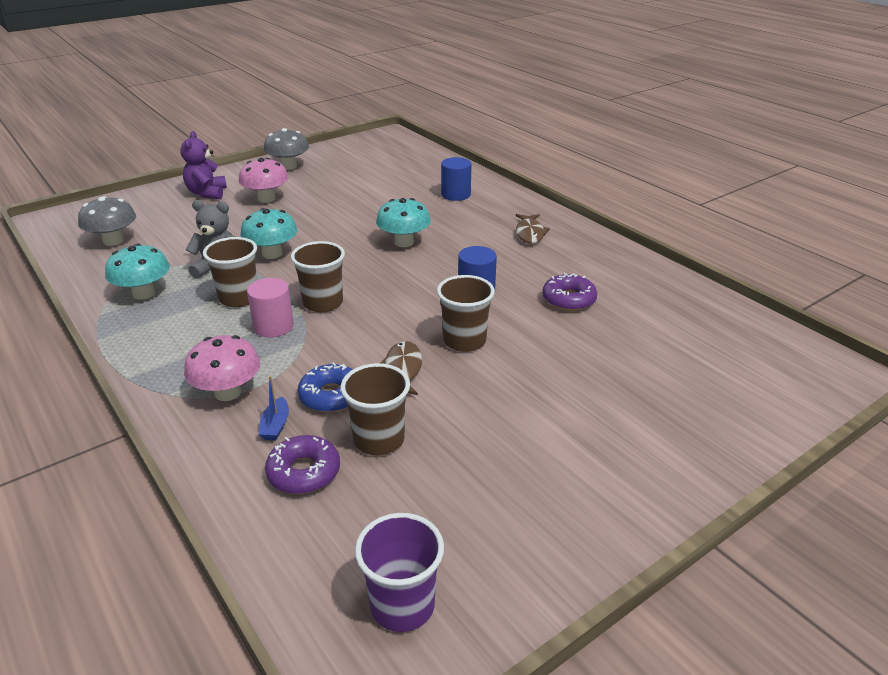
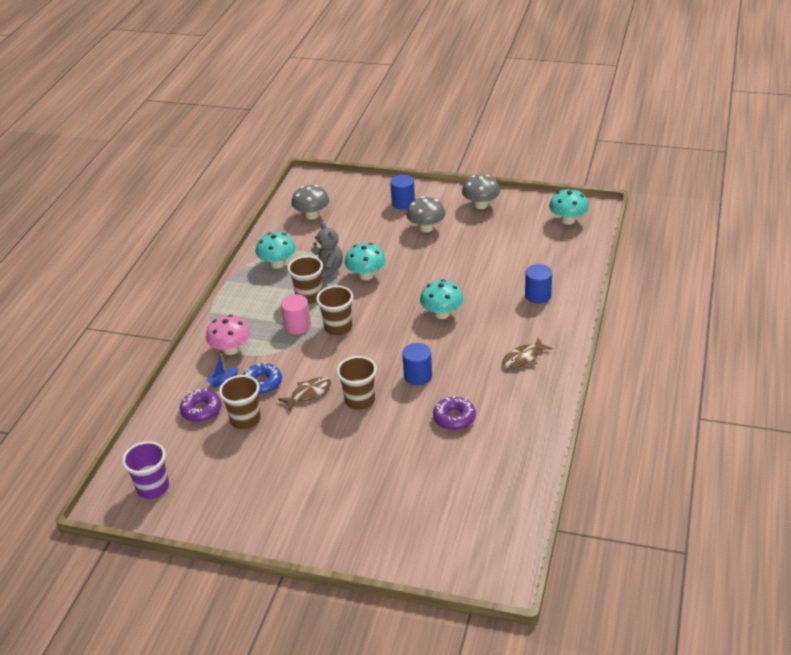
camera: 55 degrees right, 5 degrees up
(207, 193) = (403, 203): purple teddy bear -> blue cylinder
(266, 199) = (426, 228): pink mushroom -> grey mushroom
(382, 147) = (568, 220): none -> turquoise mushroom

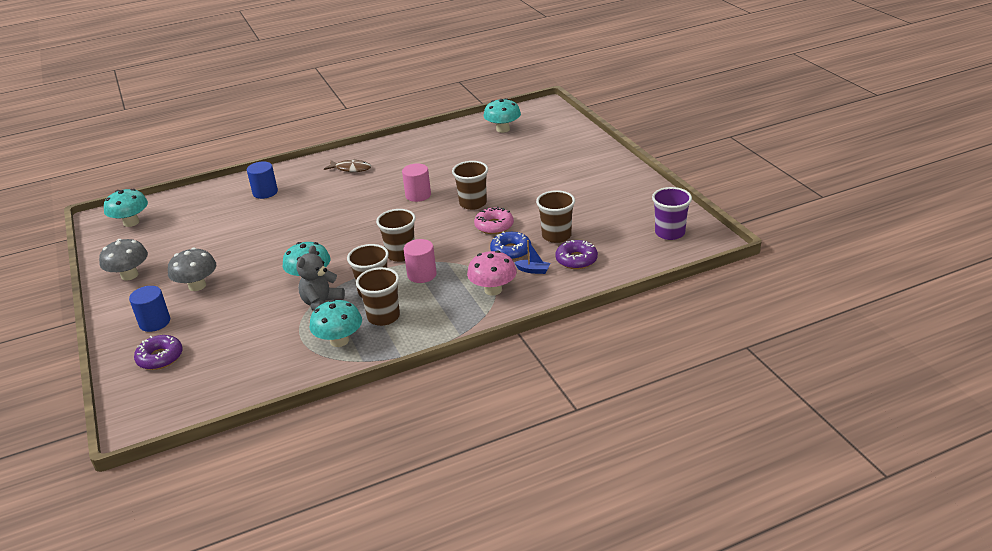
camera: 130 degrees left, 5 degrees down
(275, 289) = (383, 317): none -> brown cup
(308, 393) = (494, 226): brown fish -> pink donut
(312, 215) = (224, 371): grey mushroom -> none
(418, 376) = (418, 195): blue cylinder -> pink cylinder
(442, 314) = (331, 219): turquoise mushroom -> turquoise mushroom (503, 129)
(454, 418) = (444, 165): purple donut -> purple donut (160, 358)

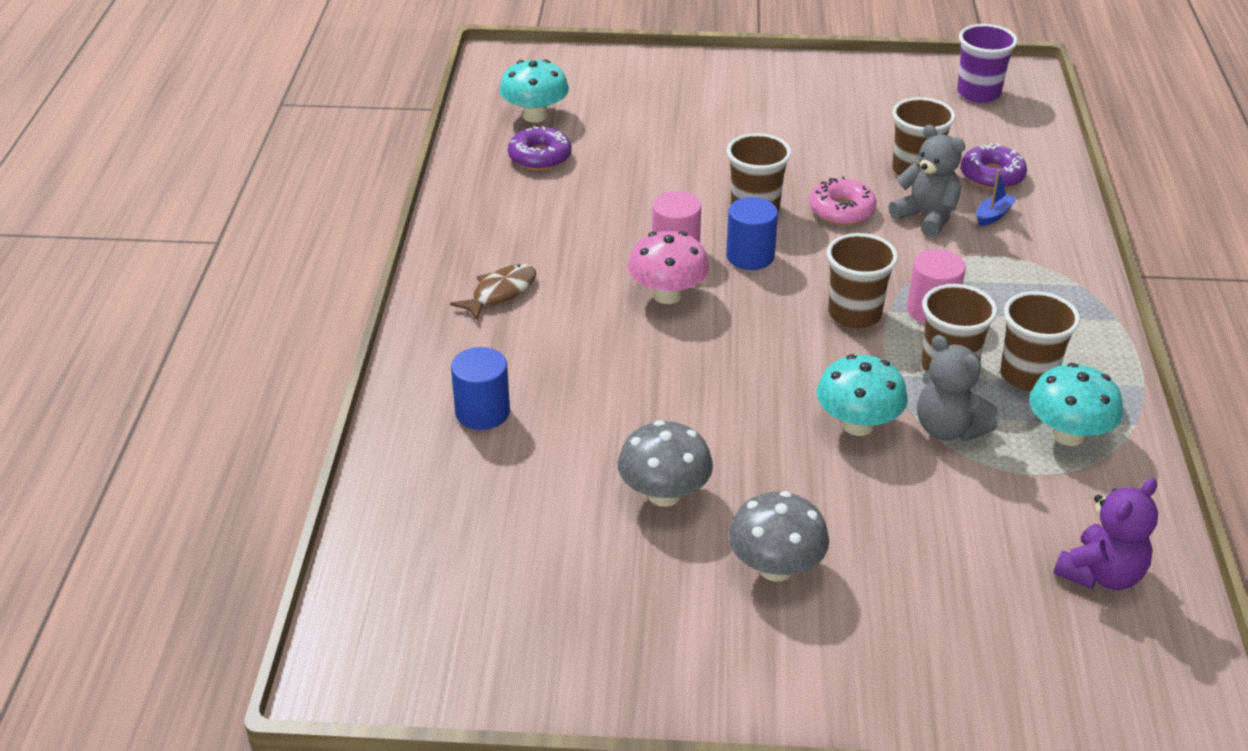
camera: 65 degrees left, 5 degrees up
(129, 275) = (656, 662): grey mushroom -> grey mushroom (664, 494)
(131, 222) = (417, 628): turquoise mushroom -> none
(155, 322) = (869, 648): blue cylinder -> blue cylinder (750, 256)
(160, 358) = (998, 658): purple donut -> purple donut (540, 157)
(231, 375) = (1101, 574): none -> purple teddy bear
(493, 290) = (1021, 261): pink mushroom -> pink mushroom (667, 295)
(511, 251) = (926, 217): blue donut -> grey teddy bear

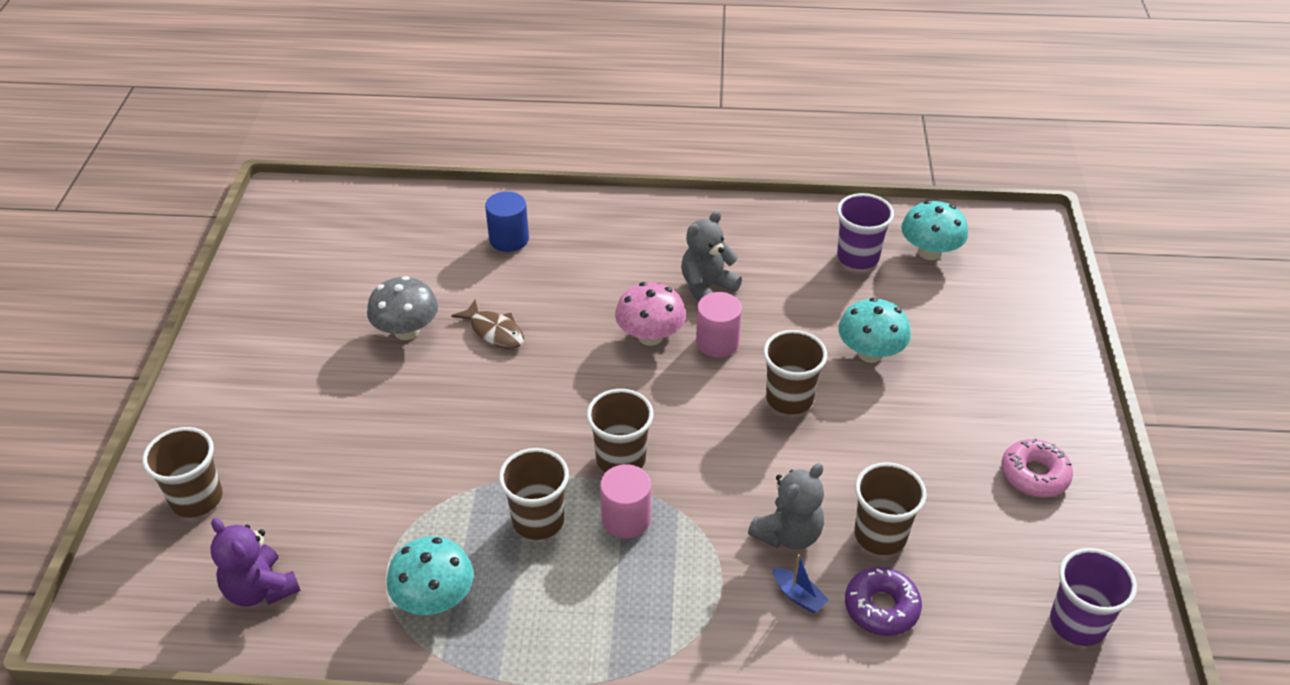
camera: 90 degrees right, 5 degrees up
(500, 293) = (652, 242): brown fish -> brown fish (494, 331)
(540, 157) = (858, 257): purple donut -> purple cup
(750, 256) = (710, 391): blue cylinder -> none
(775, 568) = (319, 387): grey mushroom -> none
(841, 210) = (794, 464): pink donut -> pink donut (1034, 475)
(858, 424) = (468, 448): turquoise mushroom -> turquoise mushroom (870, 353)
(948, 429) = (454, 509): grey teddy bear -> grey teddy bear (707, 287)
(1028, 376) = (521, 581): brown cup -> brown cup (197, 499)

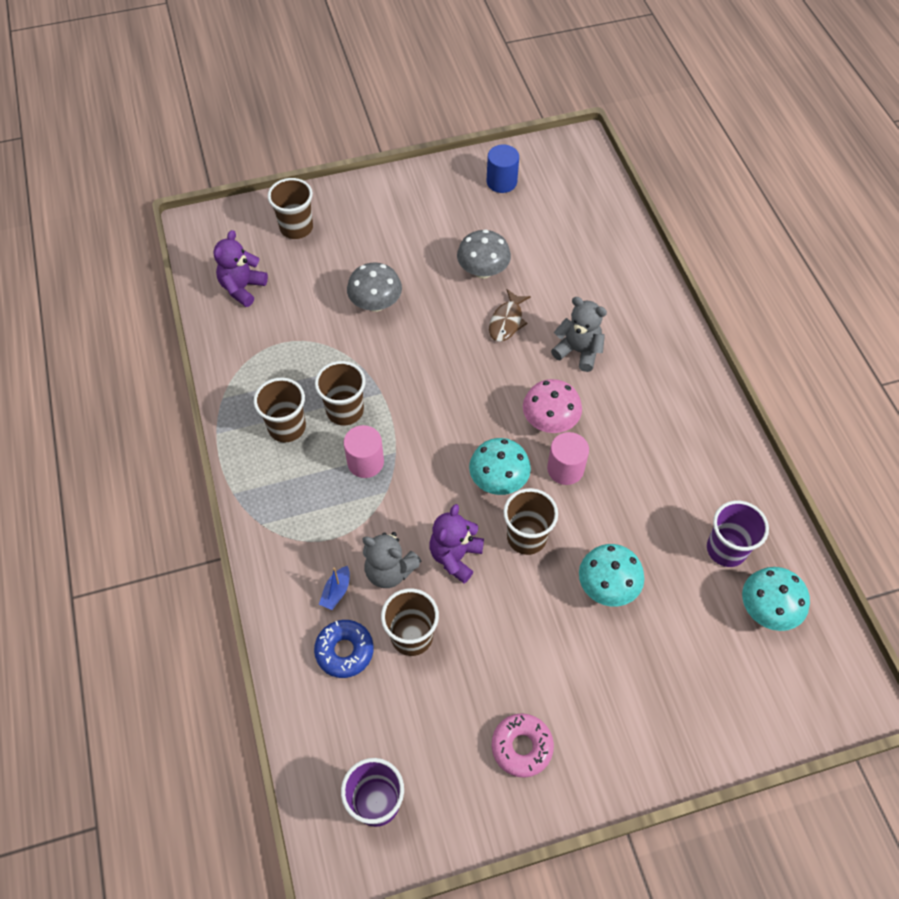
camera: 70 degrees right, 15 degrees up
(388, 445) = (376, 303): none -> grey mushroom
(434, 599) = (264, 377): turquoise mushroom -> turquoise mushroom (498, 480)
(509, 239) = (609, 293): blue cylinder -> blue cylinder (501, 182)
(621, 459) = (417, 441): brown cup -> brown cup (287, 427)
(707, 287) = (625, 443): grey teddy bear -> grey teddy bear (578, 351)
(791, 467) = (455, 556): none -> purple teddy bear
(881, 607) = (344, 651): purple donut -> blue donut

